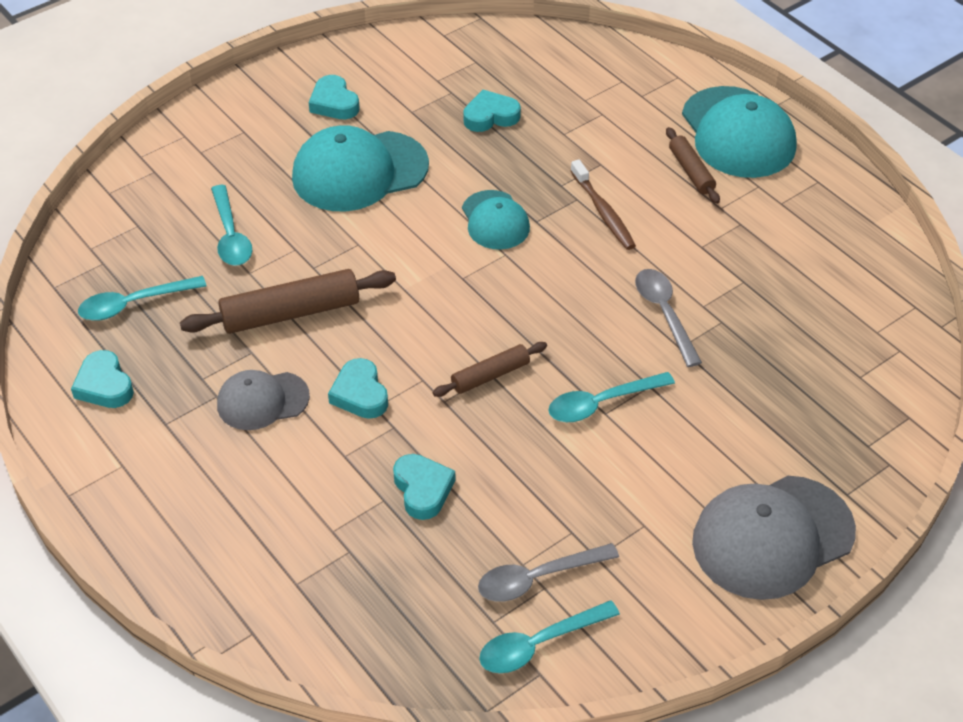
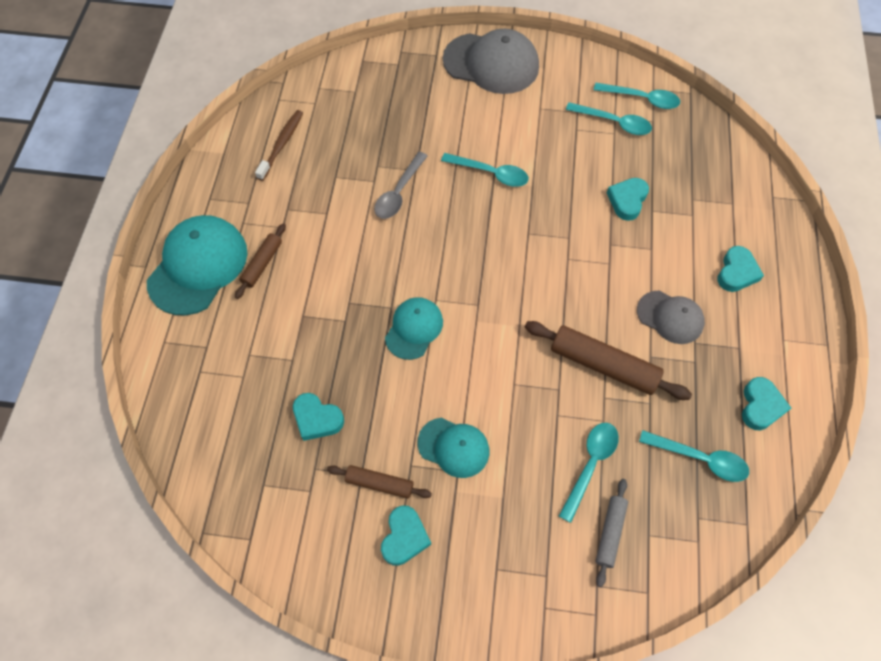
camera: 135 degrees left, 15 degrees up
(172, 206) = (610, 533): none -> grey rolling pin
(359, 171) = (453, 447): turquoise cap -> turquoise cap, size x0.59
(360, 394) = (610, 277): turquoise heart -> turquoise heart (736, 272)
(490, 375) = (529, 232): brown rolling pin -> brown rolling pin (379, 484)
(537, 578) = (614, 123): grey spoon -> turquoise spoon
(603, 212) = (347, 280): brown toothbrush -> brown toothbrush (281, 144)

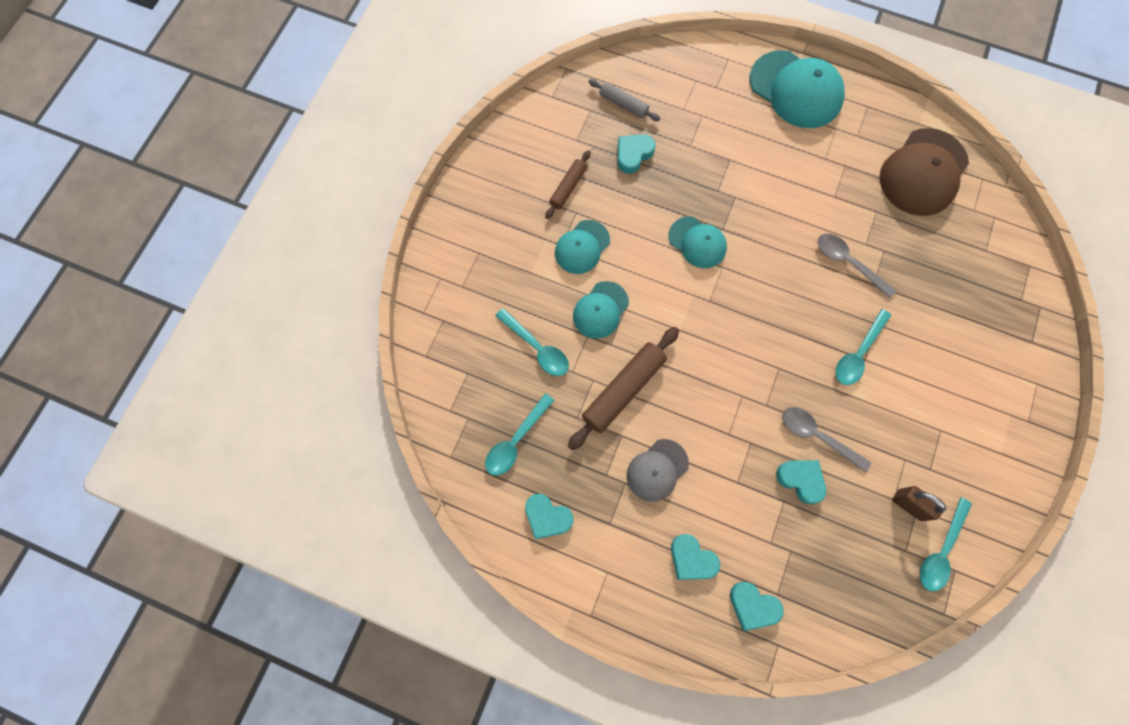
camera: 105 degrees right, 10 degrees up
(262, 264) = (789, 137): brown rolling pin -> none
(281, 144) = (923, 172): brown toothbrush -> brown cap
(404, 537) = (522, 196): turquoise heart -> turquoise heart (753, 606)
(491, 63) = (1013, 397): grey cap -> none
(523, 408) = (600, 310): none -> turquoise cap
(582, 194) = (816, 436): none -> grey spoon
(610, 533) = (478, 344): grey rolling pin -> grey rolling pin (623, 104)
(614, 123) = (909, 505): turquoise spoon -> brown padlock

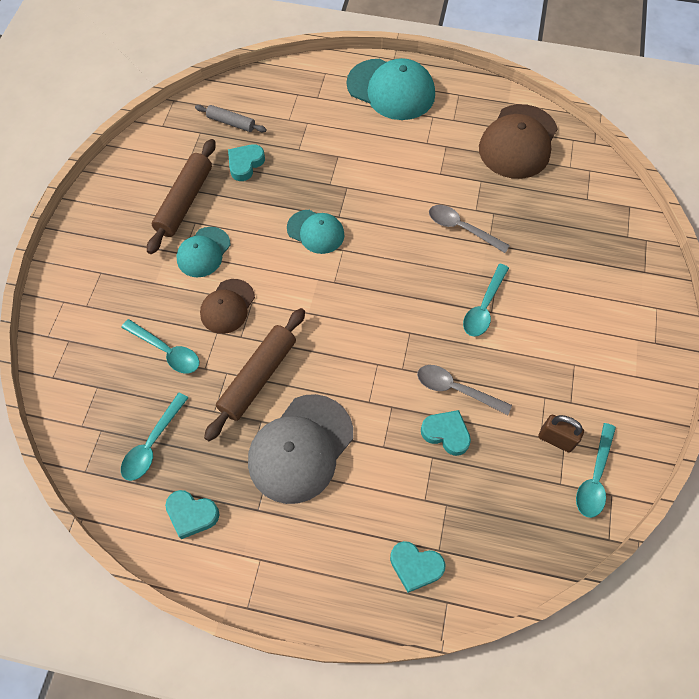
camera: 10 degrees left, 10 degrees down
(568, 187) = (184, 201): brown rolling pin -> brown rolling pin, size x1.74
(600, 310) = (227, 306): turquoise cap -> brown cap
(657, 470) = (300, 448): grey cap -> grey cap, size x1.71
(692, 559) = (346, 530): turquoise heart -> none

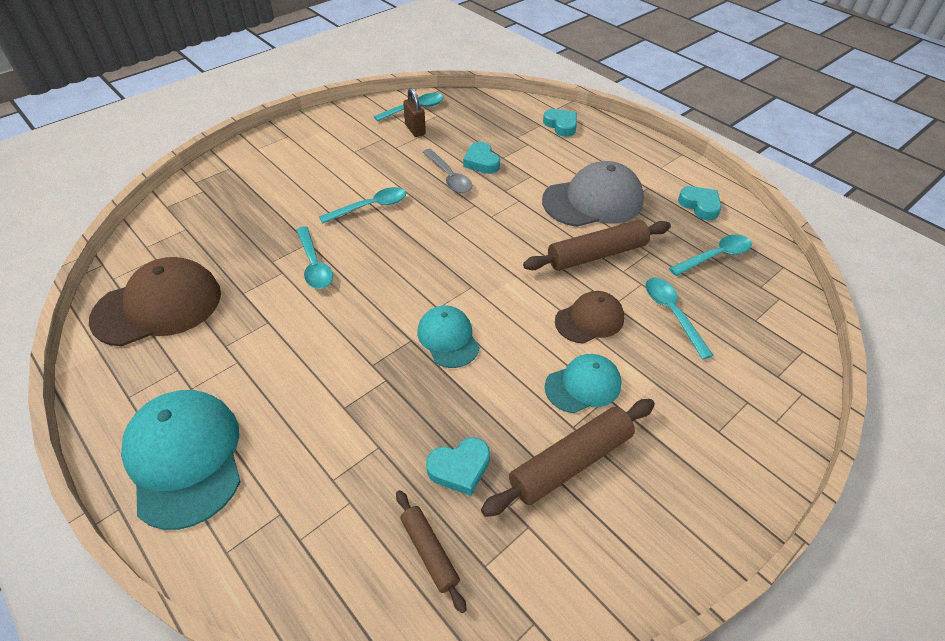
camera: 145 degrees left, 15 degrees down
(231, 123) = (429, 552): grey rolling pin -> brown rolling pin
(461, 228) = (314, 265): grey spoon -> turquoise spoon

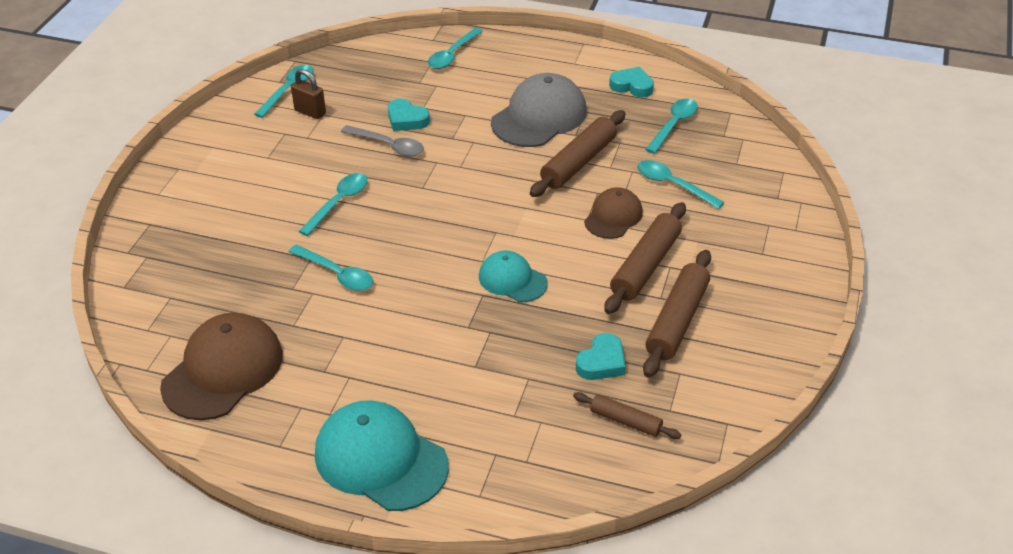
camera: 30 degrees left, 5 degrees down
(561, 125) = (452, 55): turquoise heart -> turquoise spoon
(583, 385) = (646, 266): turquoise cap -> brown rolling pin

